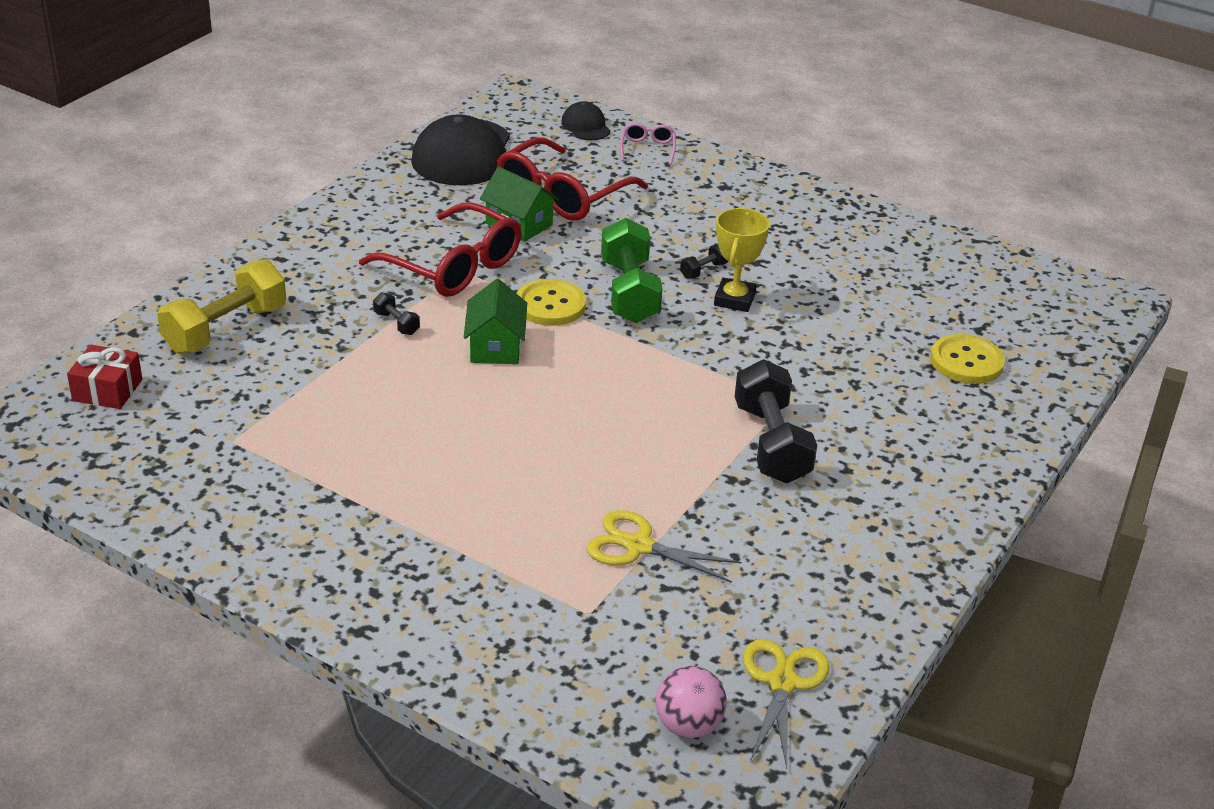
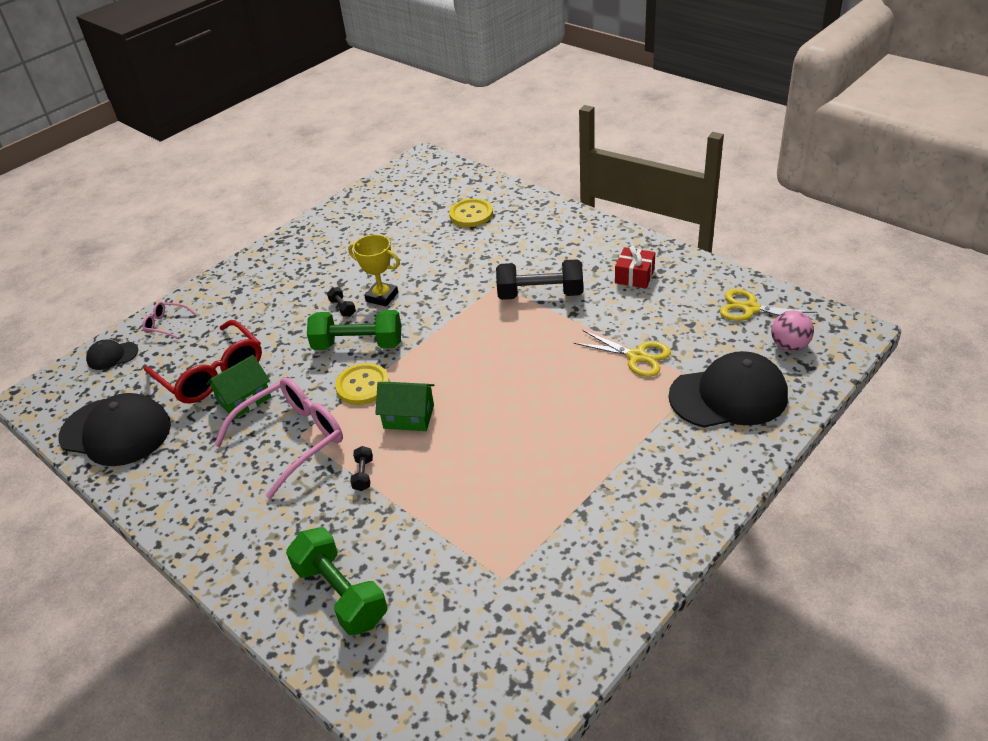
camera: 75 degrees left, 5 degrees up
(107, 390) = (417, 683): red gift -> red gift (634, 276)
(225, 329) = (340, 594): yellow dumbbell -> green dumbbell
(396, 323) = (363, 474): black dumbbell -> black dumbbell turned 60 degrees counterclockwise
(454, 267) = (292, 439): red glasses -> pink glasses
(557, 644) = (728, 396): none -> black cap
(638, 546) = (637, 356): yellow scissors -> yellow scissors turned 90 degrees counterclockwise

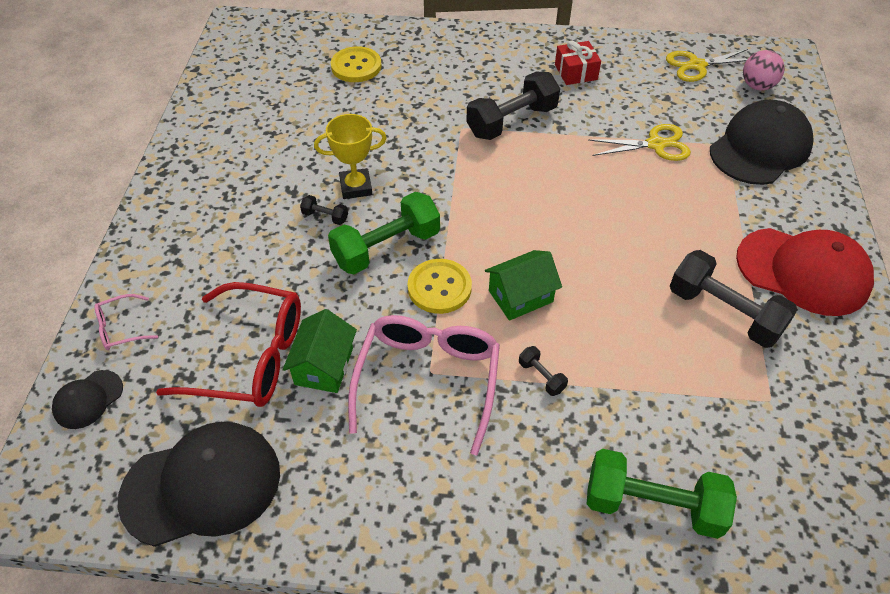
camera: 40 degrees left, 10 degrees up
(544, 501) = (724, 312): none -> black dumbbell
(647, 505) = (803, 271): none -> red cap

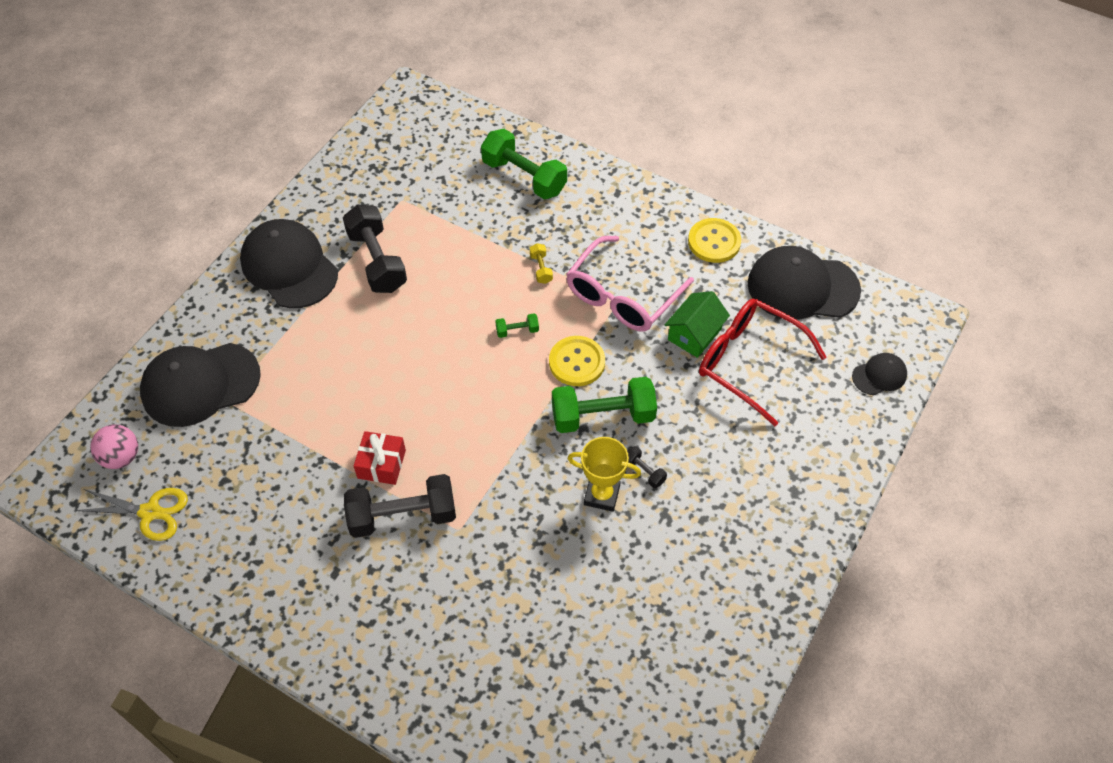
camera: 155 degrees left, 5 degrees up
(121, 328) = (850, 426): pink glasses -> none
(356, 66) = (524, 684): yellow button -> yellow button (714, 242)
(520, 296) = (517, 330): green house -> green dumbbell
(541, 377) = (541, 269): black dumbbell -> yellow dumbbell
(576, 72) = (284, 560): red gift -> red gift (381, 464)
(656, 144) = (289, 427): yellow scissors -> none
(803, 271) = (289, 267): red cap -> black cap

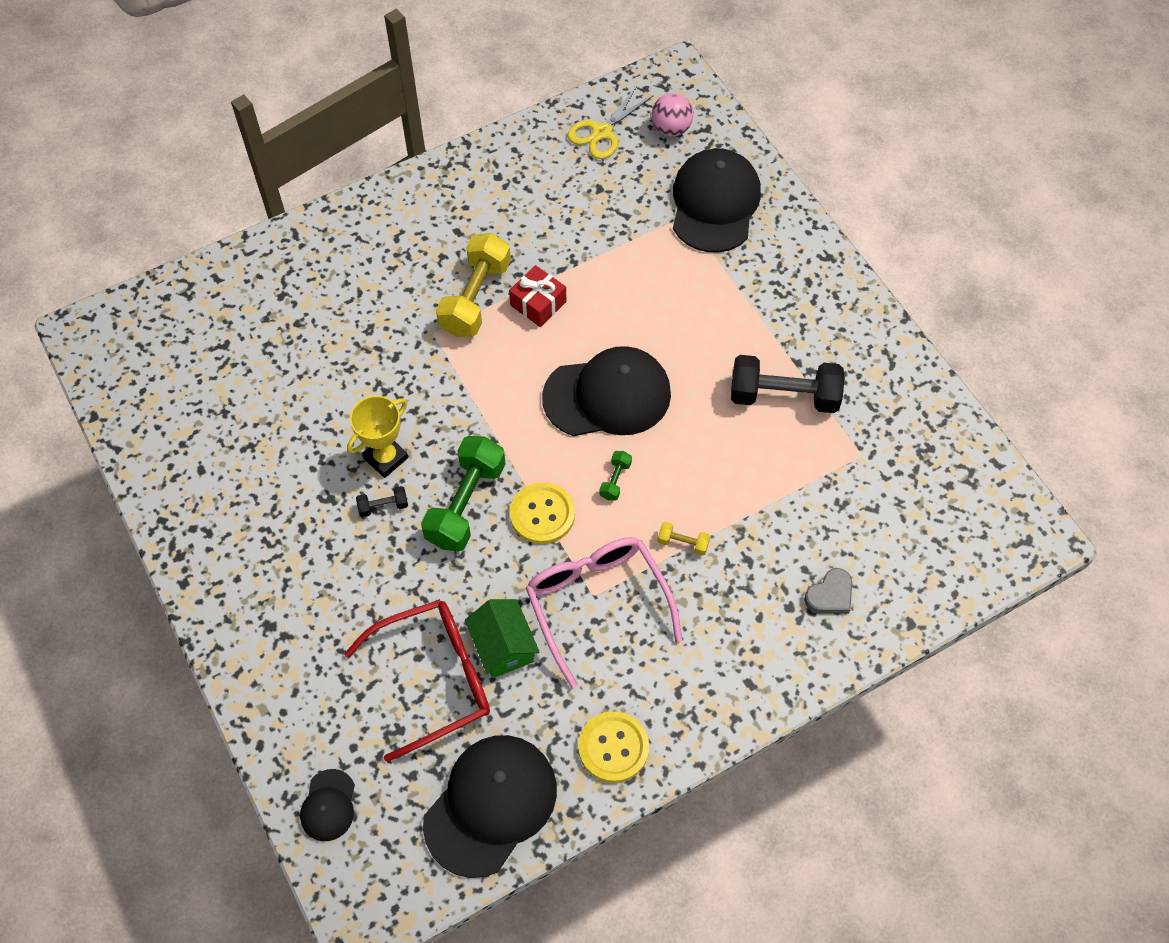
camera: 120 degrees right, 5 degrees up
(289, 267) = (820, 318): black cap -> black cap (607, 395)
(403, 516) = (475, 298): black dumbbell -> yellow dumbbell
(524, 177) = (830, 595): green dumbbell -> grey heart

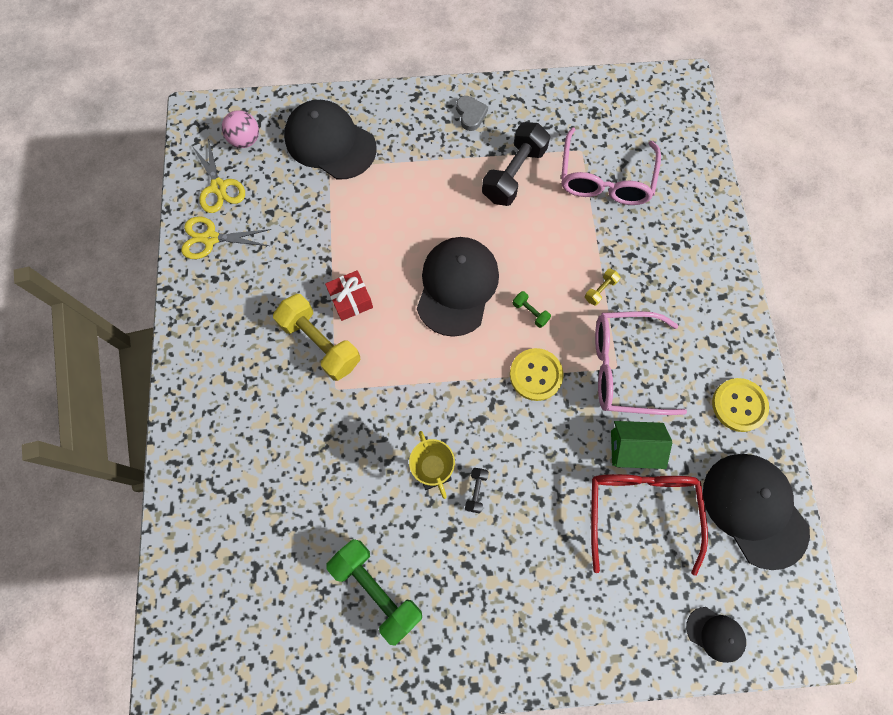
camera: 65 degrees left, 10 degrees up
(465, 504) = (502, 427): green dumbbell -> green dumbbell (376, 589)
(540, 153) = (210, 238): none -> yellow scissors
(830, 595) = (677, 218): grey heart -> grey heart (470, 115)
(836, 495) = (605, 179): none -> pink glasses

